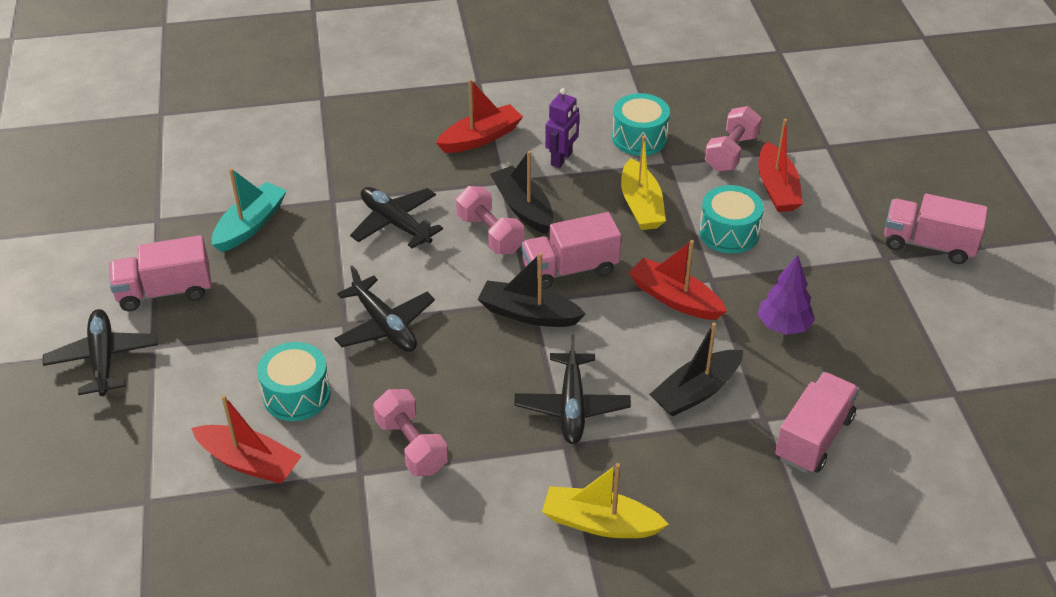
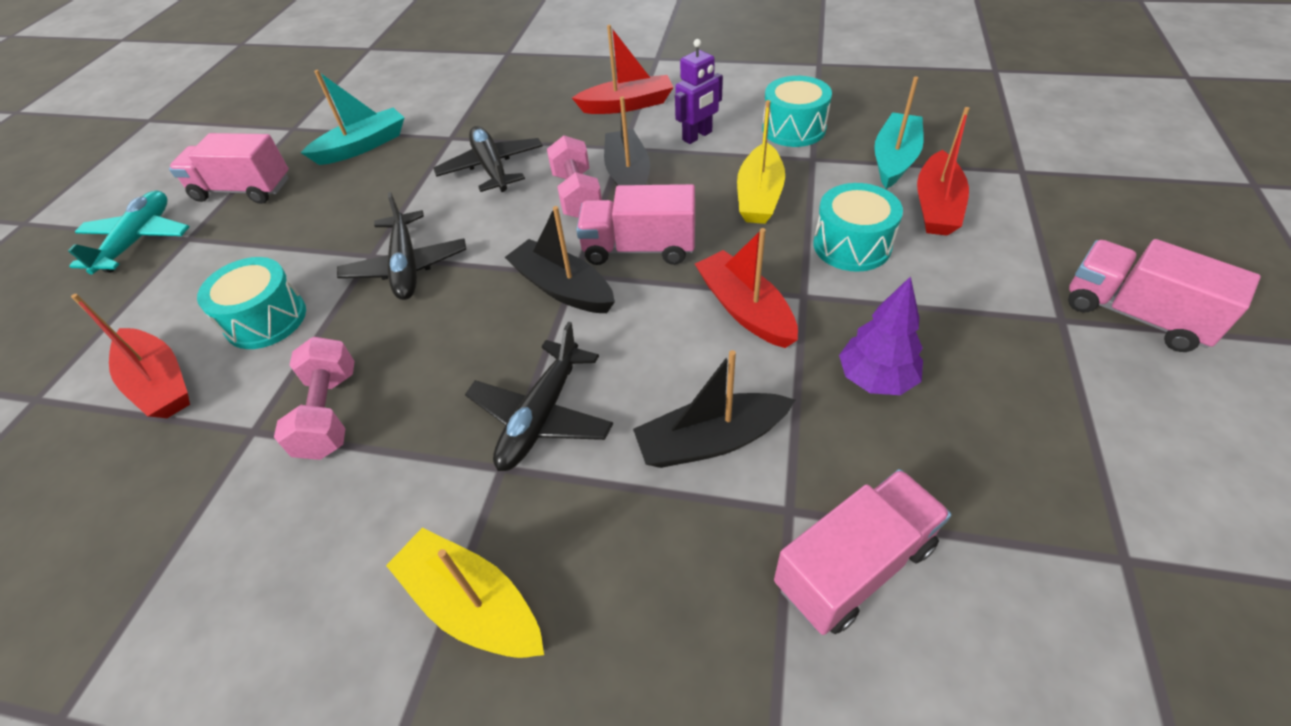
camera: 25 degrees right, 5 degrees up
(103, 359) = (138, 240): black plane -> turquoise plane
(731, 153) = (894, 159): pink dumbbell -> turquoise boat

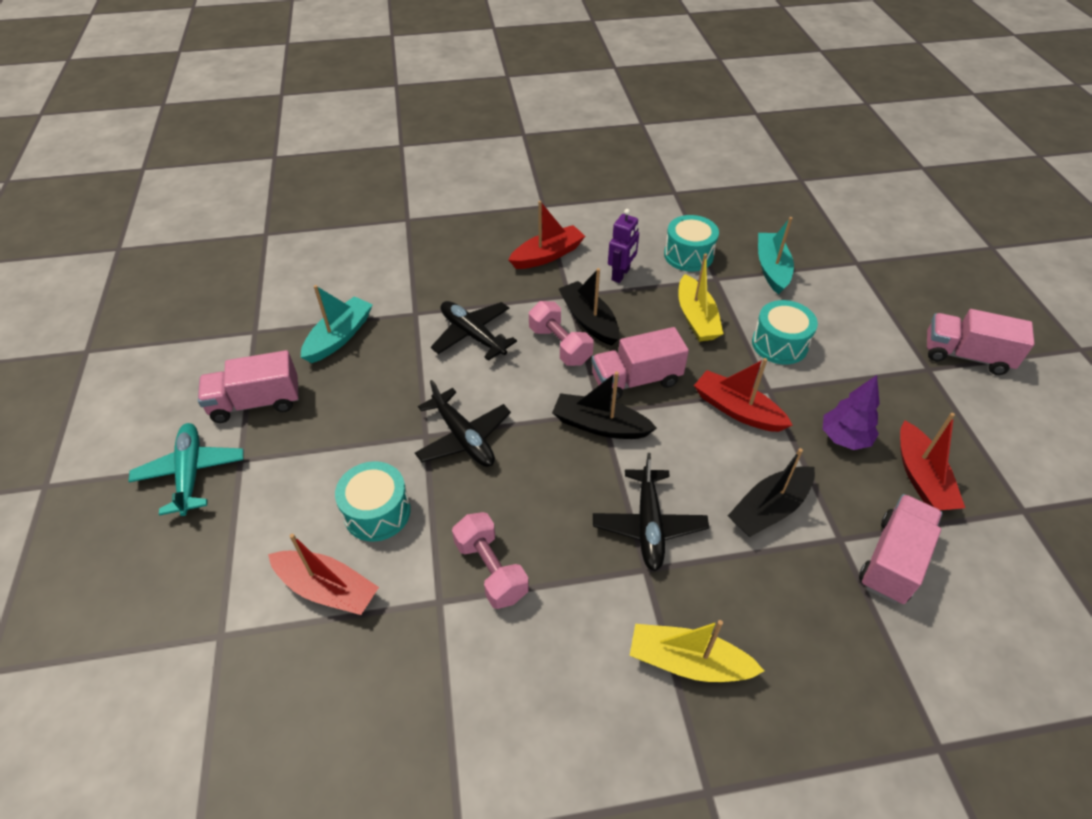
camera: 25 degrees left, 0 degrees up
(936, 206) = (817, 302): red boat -> red boat (921, 477)

